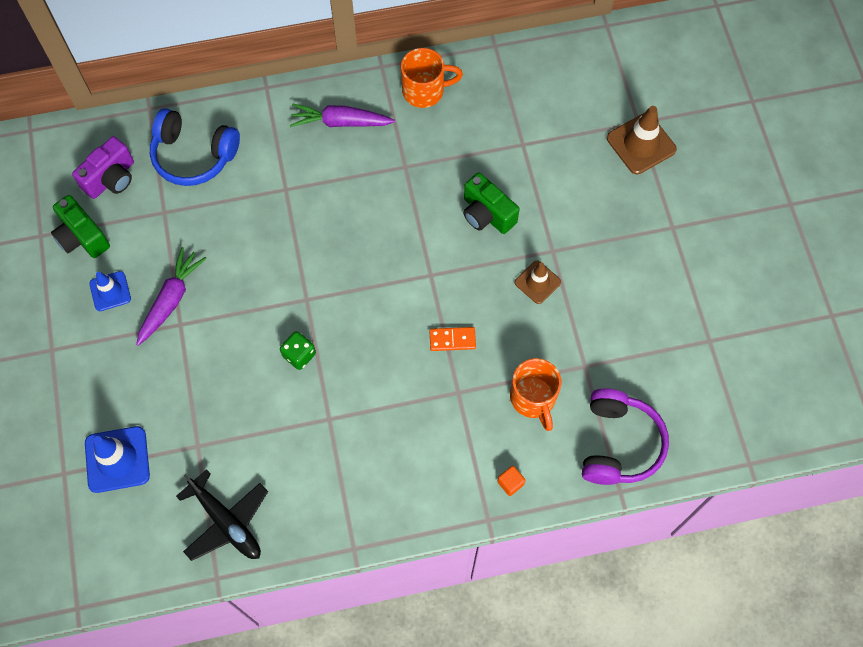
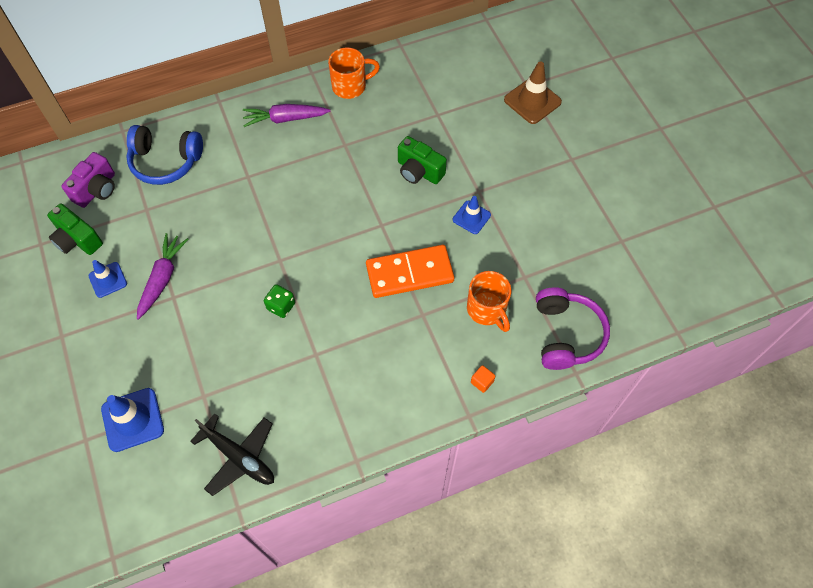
camera: 10 degrees left, 5 degrees down
(452, 340) = (409, 273): orange domino -> orange domino, size x2.12
(537, 282) = (471, 217): brown traffic cone -> blue traffic cone

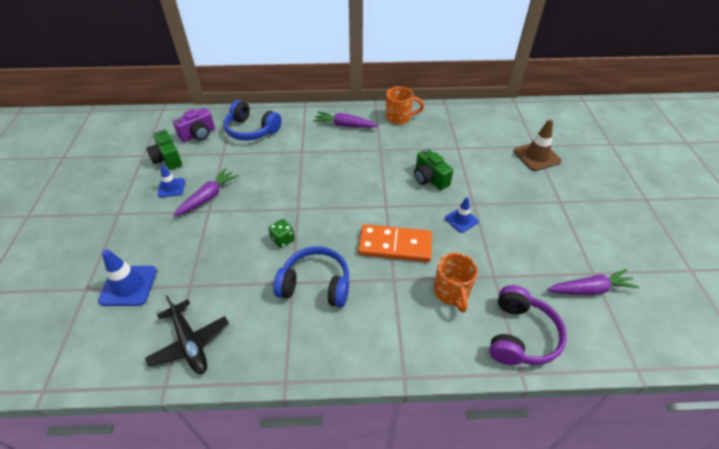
camera: 20 degrees right, 15 degrees down
(342, 348) = (315, 284): none -> blue headphones
(482, 382) = (427, 351): orange cube -> none
(622, 261) = (590, 289): none -> purple carrot

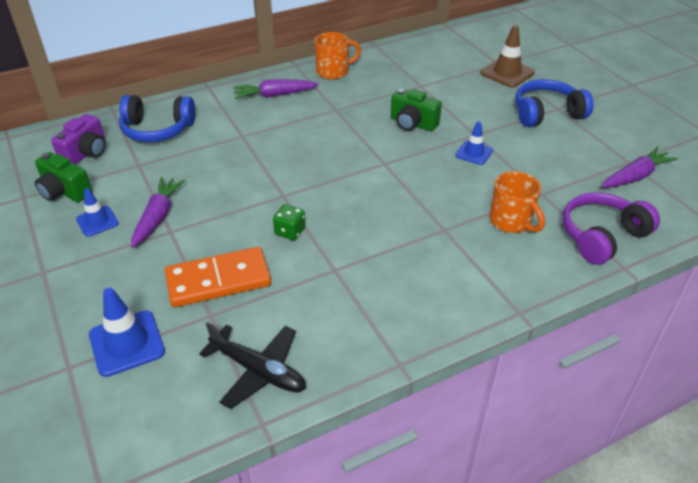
camera: 25 degrees left, 5 degrees down
(315, 284) = (363, 262): blue headphones -> blue headphones (546, 113)
(395, 245) = (422, 198): orange domino -> orange domino (218, 280)
(520, 335) = (601, 236): purple headphones -> purple headphones turned 120 degrees counterclockwise

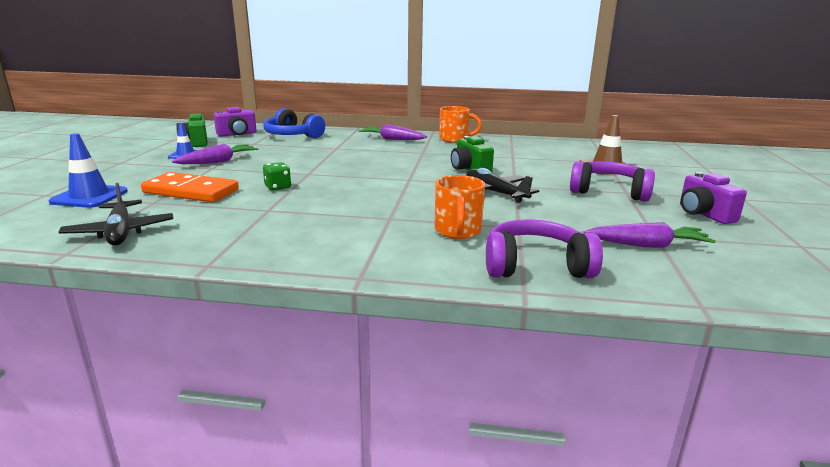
camera: 35 degrees right, 20 degrees down
(474, 153) = (495, 193): blue traffic cone -> black plane
(546, 113) = (609, 192): blue headphones -> purple headphones
(629, 118) = (703, 214): none -> purple camera

